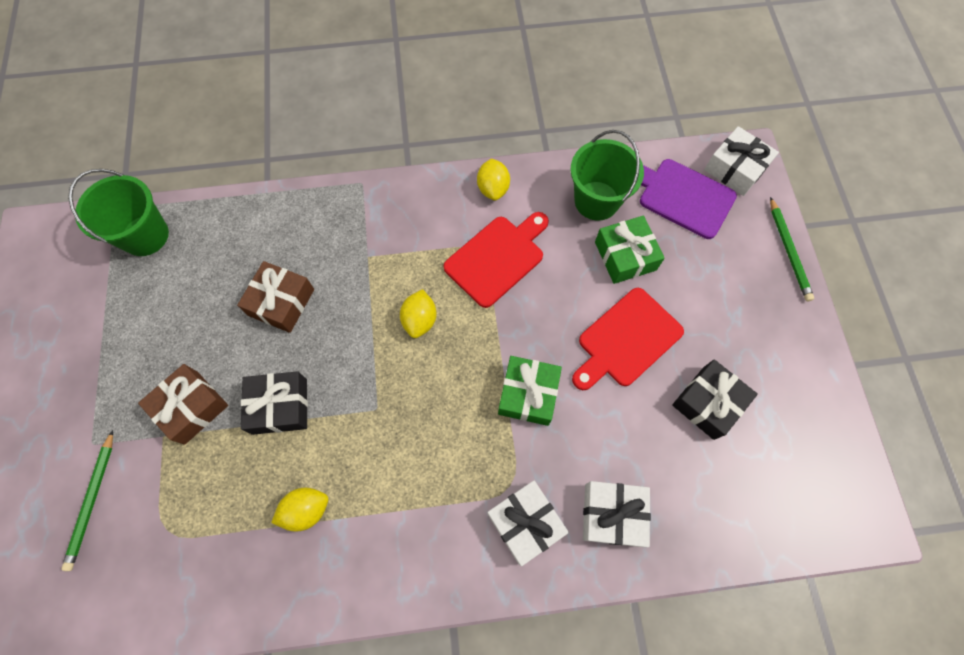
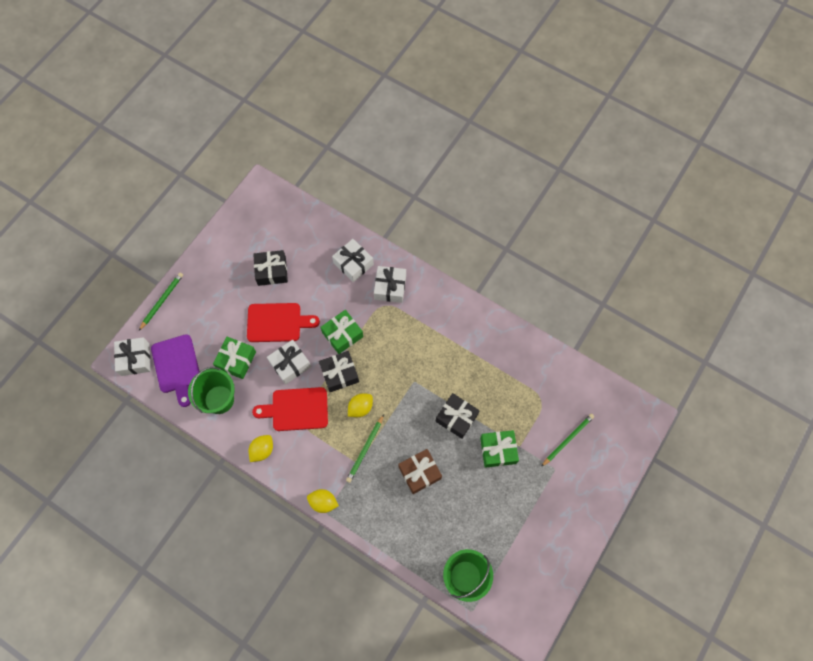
camera: 140 degrees left, 0 degrees up
(191, 407) = (498, 450): brown gift -> green gift
(306, 510) = (476, 362): yellow lemon -> yellow lemon (323, 502)
(372, 277) = (365, 449): none -> green pencil
(484, 340) = (339, 374): none -> black gift
(557, 302) = (290, 364): none -> white gift

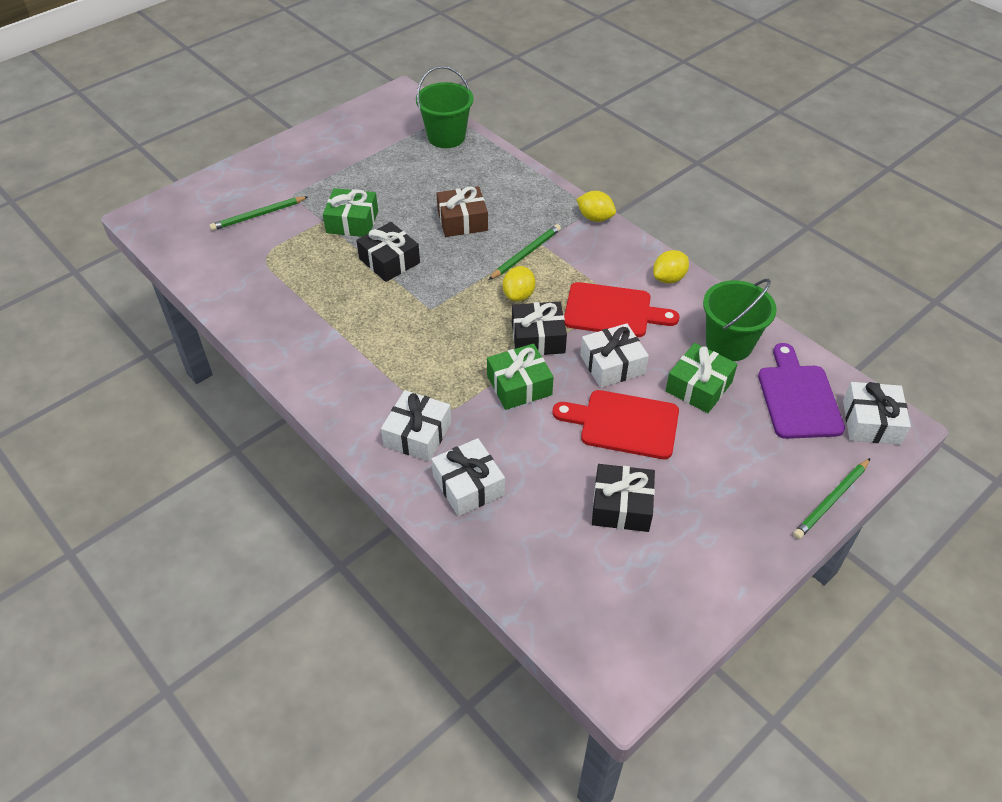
camera: 165 degrees left, 20 degrees down
(360, 408) = (518, 295): yellow lemon -> yellow lemon turned 45 degrees counterclockwise

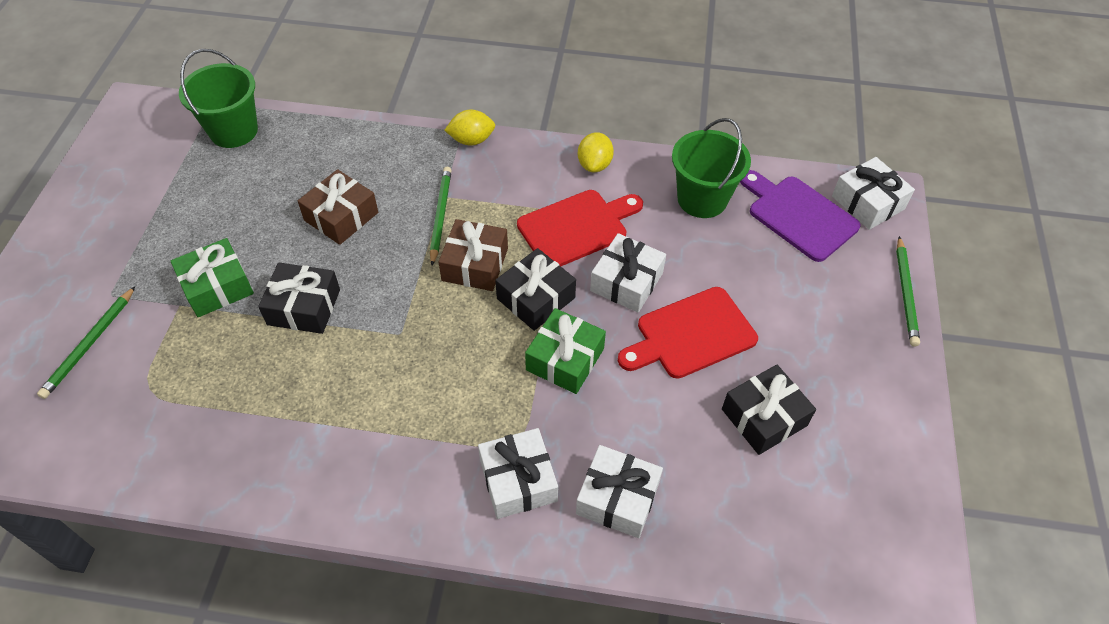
camera: 40 degrees left, 5 degrees up
(518, 295) = (475, 264): yellow lemon -> brown gift
(698, 386) = (716, 256): green gift -> none

